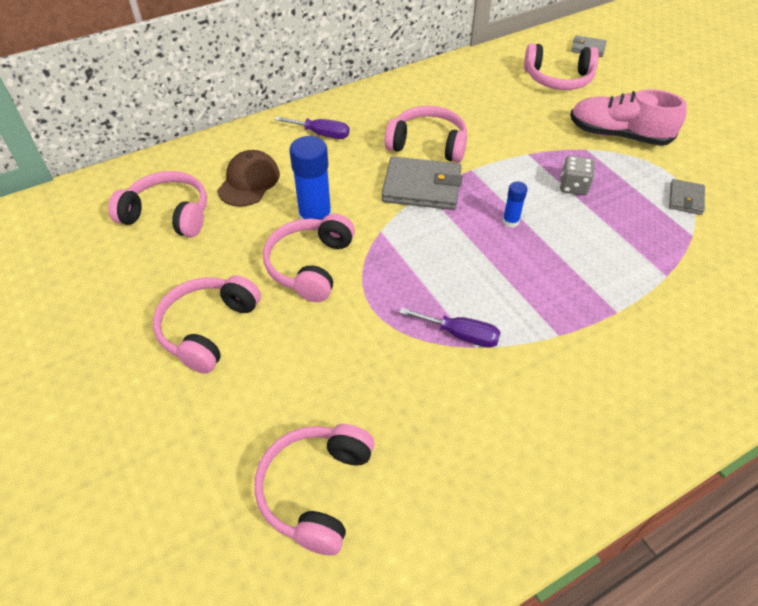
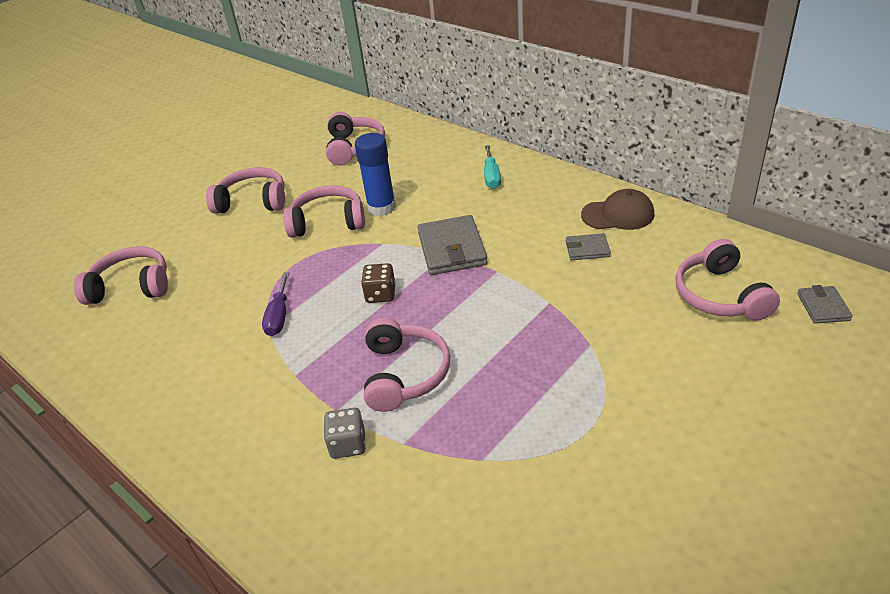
camera: 75 degrees right, 10 degrees down
(249, 181) = (408, 165): brown cap -> brown cap (618, 214)
(321, 134) = (491, 176): purple screwdriver -> turquoise screwdriver
(428, 144) = (518, 235): pink headphones -> pink headphones (404, 374)
(465, 249) = (380, 294): none -> brown dice
(510, 221) = (432, 313): blue glue stick -> none
(573, 186) = (513, 346): grey dice -> grey dice (348, 444)
(618, 135) = (638, 367): pink shoe -> none
(685, 199) = (547, 446): grey wallet -> grey wallet (587, 249)

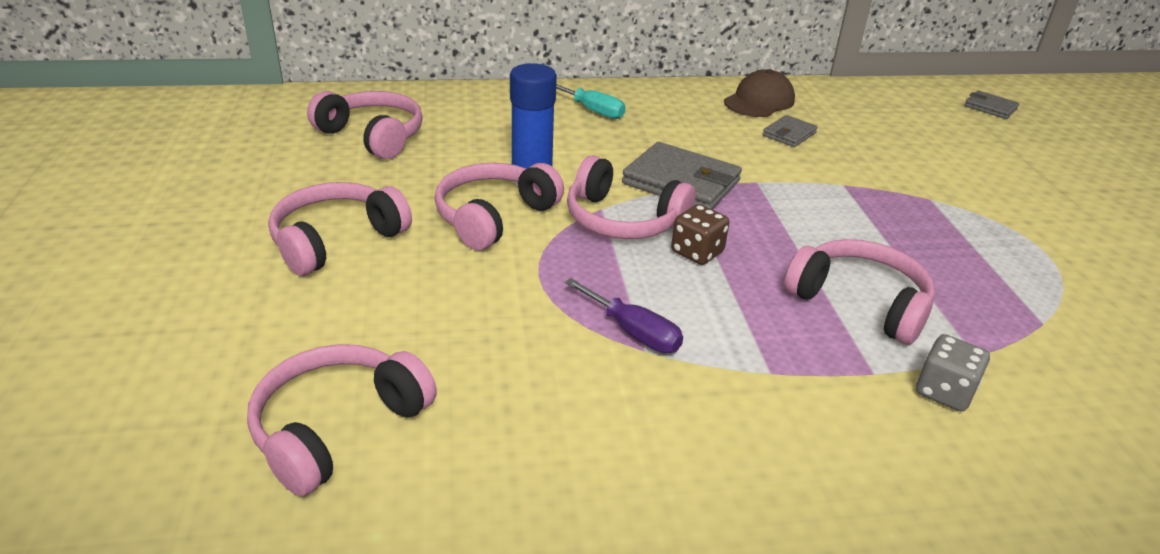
camera: 55 degrees left, 5 degrees down
(719, 295) = (930, 126): pink headphones -> pink headphones (622, 220)

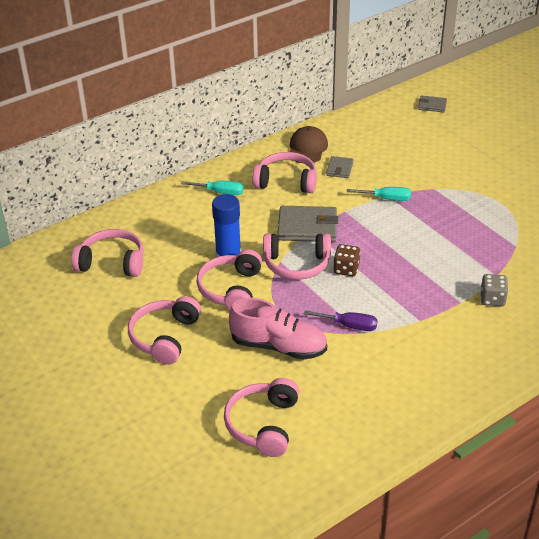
camera: 25 degrees left, 5 degrees up
(487, 317) = (279, 346): none -> pink shoe
(838, 187) = (386, 199): none -> turquoise screwdriver
(859, 302) = (435, 267): pink headphones -> pink headphones (286, 181)

